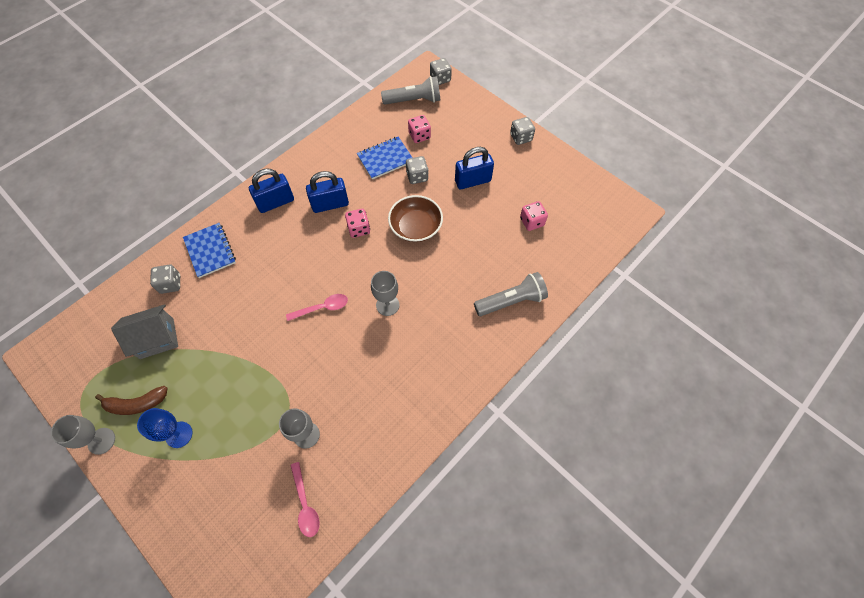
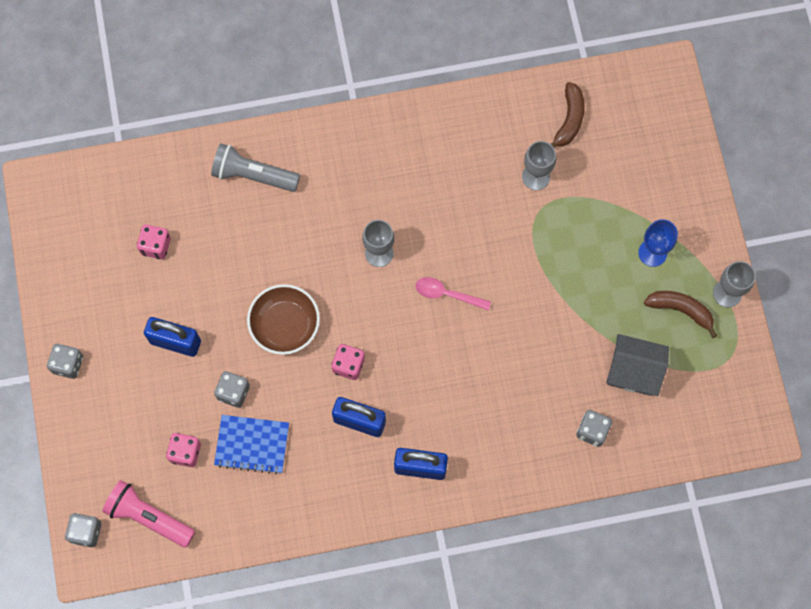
camera: 145 degrees left, 10 degrees up
(210, 251) = (529, 447): blue notebook -> none
(305, 504) = (569, 120): pink spoon -> brown banana
(414, 100) = (148, 517): grey flashlight -> pink flashlight

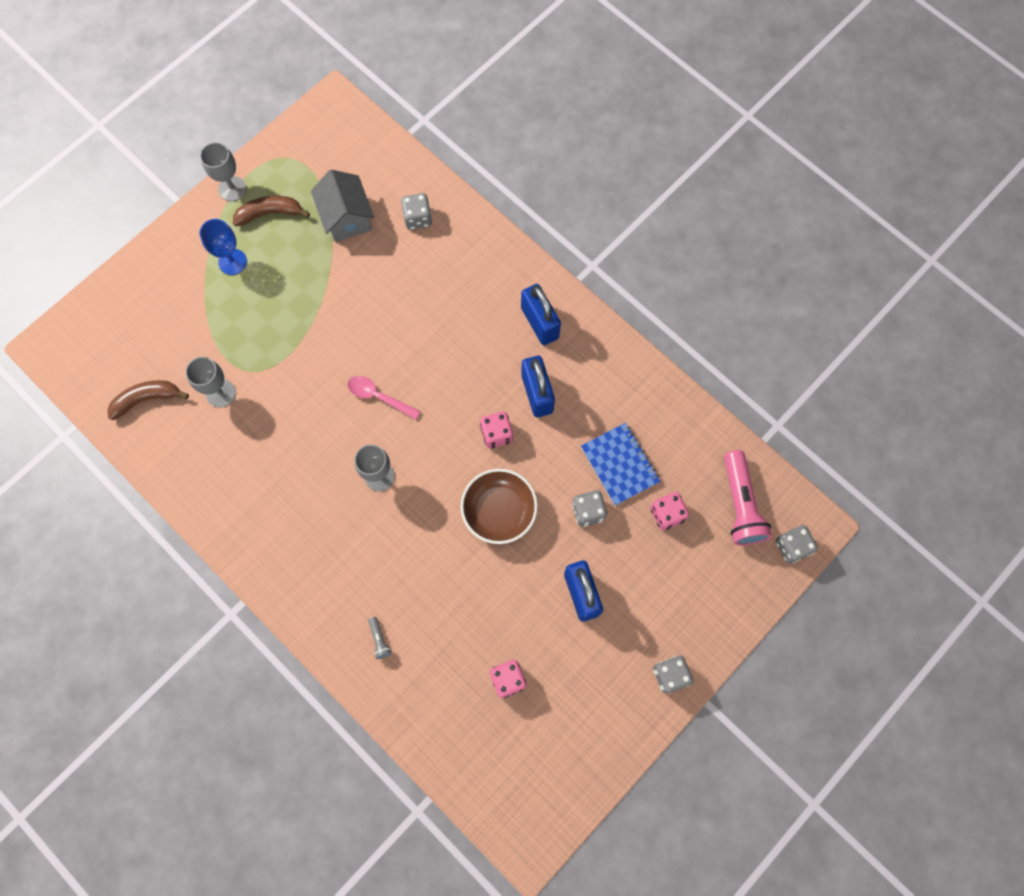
camera: 125 degrees left, 0 degrees up
(253, 175) = (379, 640): grey flashlight -> grey flashlight, size x0.42
(447, 294) = (378, 396): pink spoon -> pink spoon turned 135 degrees clockwise
(681, 310) = (270, 213): brown banana -> brown banana turned 90 degrees clockwise

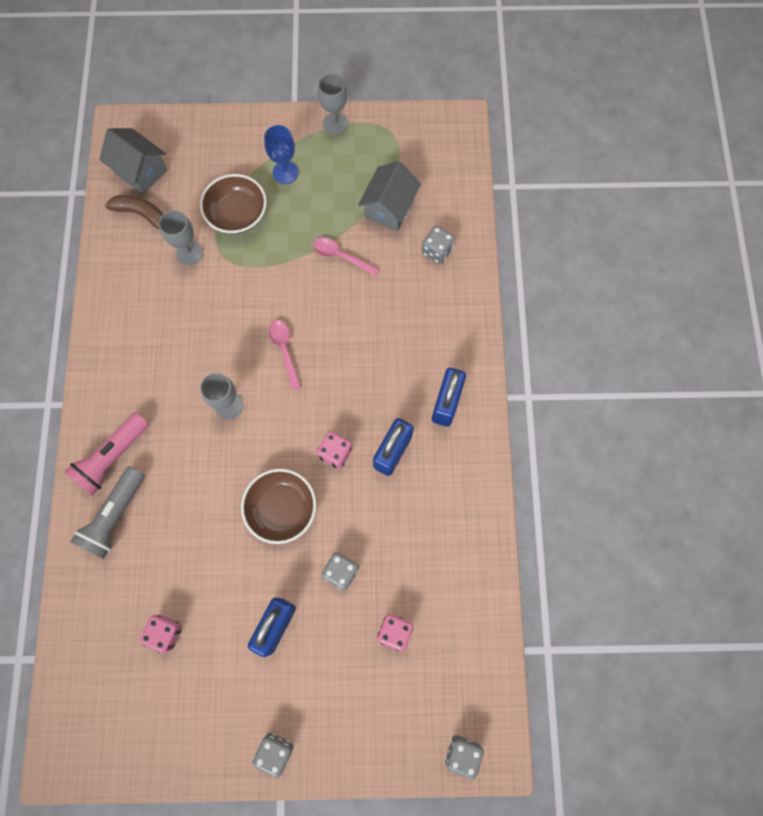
camera: 45 degrees right, 0 degrees up
(106, 366) = (141, 171): none -> grey house
(227, 328) = (237, 214): none -> brown bowl
(270, 213) = (342, 161): brown banana -> none
(347, 287) = (341, 256): none -> pink spoon
(379, 640) = (115, 517): grey flashlight -> grey flashlight, size x2.36
(619, 464) = (398, 561): blue notebook -> none
(740, 505) = (456, 681): pink flashlight -> pink flashlight (112, 458)

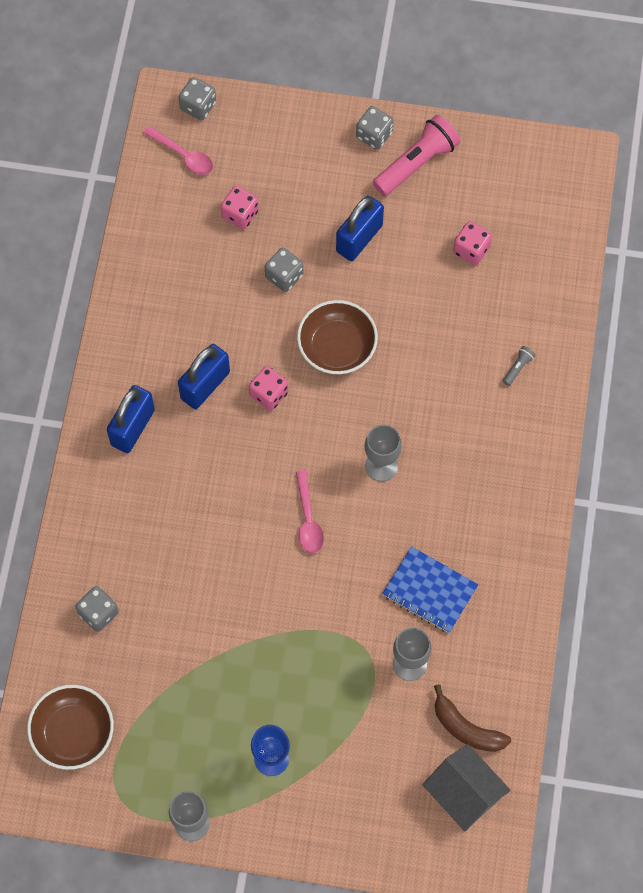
camera: 170 degrees left, 5 degrees down
(112, 458) = (518, 429): pink flashlight -> pink flashlight (416, 163)
(115, 517) = (518, 367): grey flashlight -> grey flashlight, size x0.42
(178, 310) = (429, 591): none -> blue notebook
(237, 214) = (343, 708): brown bowl -> brown bowl (73, 732)
(341, 256) = (220, 626): pink spoon -> pink spoon (183, 155)
(389, 208) = (145, 682): grey house -> none

